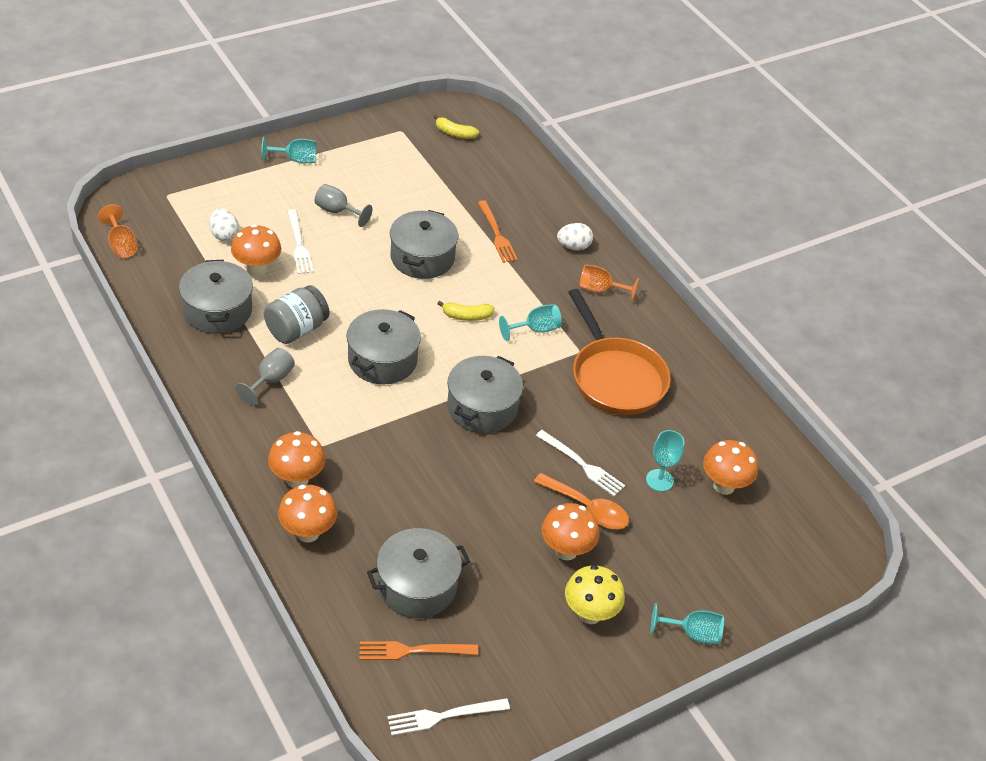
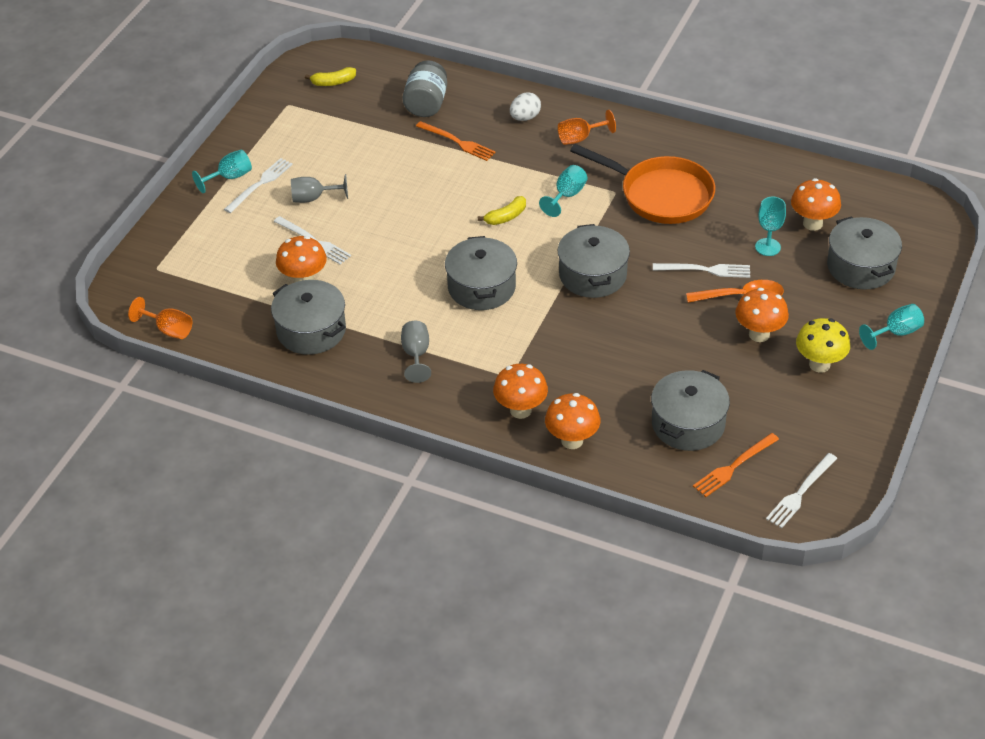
camera: 30 degrees left, 0 degrees up
(224, 235) = (244, 271): white egg -> none
(296, 329) = (390, 306): grey jar -> grey jar (426, 104)
(311, 178) = (260, 184): none -> white fork
(422, 258) = (422, 194): grey pot -> grey pot (861, 267)

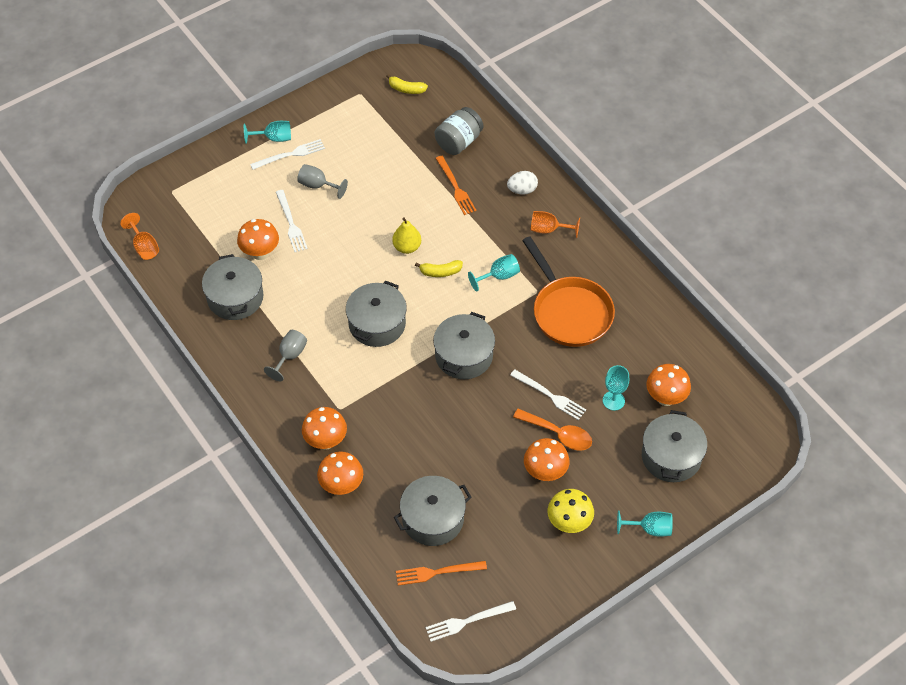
camera: 30 degrees right, 10 degrees up
(453, 211) = (407, 247): none -> yellow pear

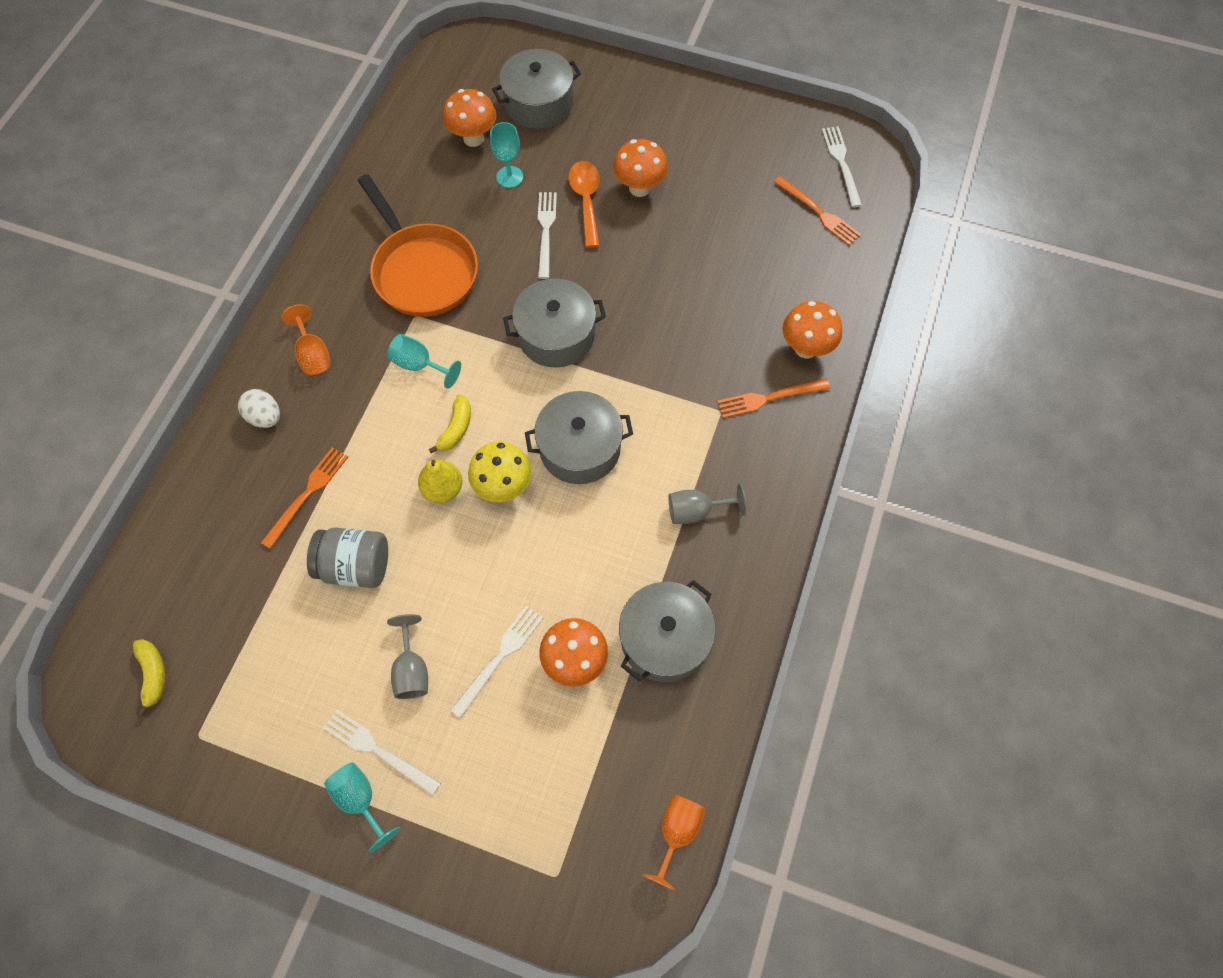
camera: 125 degrees left, 10 degrees up
(326, 441) = (769, 398): orange mushroom -> orange fork
(433, 519) = (769, 248): grey pot -> none
(440, 272) = (456, 429): yellow banana -> yellow banana turned 60 degrees clockwise
(459, 142) = (221, 540): grey jar -> grey jar (356, 566)
(467, 621) = (841, 163): white fork -> white fork turned 135 degrees counterclockwise
(569, 312) = (422, 271): orange pan -> orange pan turned 120 degrees clockwise
(569, 523) = (677, 142): yellow mushroom -> yellow mushroom (503, 487)
(650, 529) = (630, 83): turquoise goblet -> none

